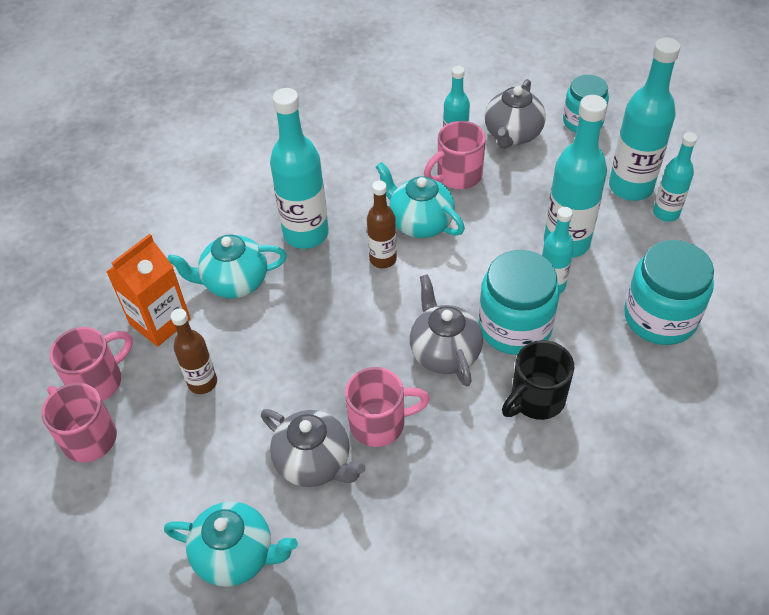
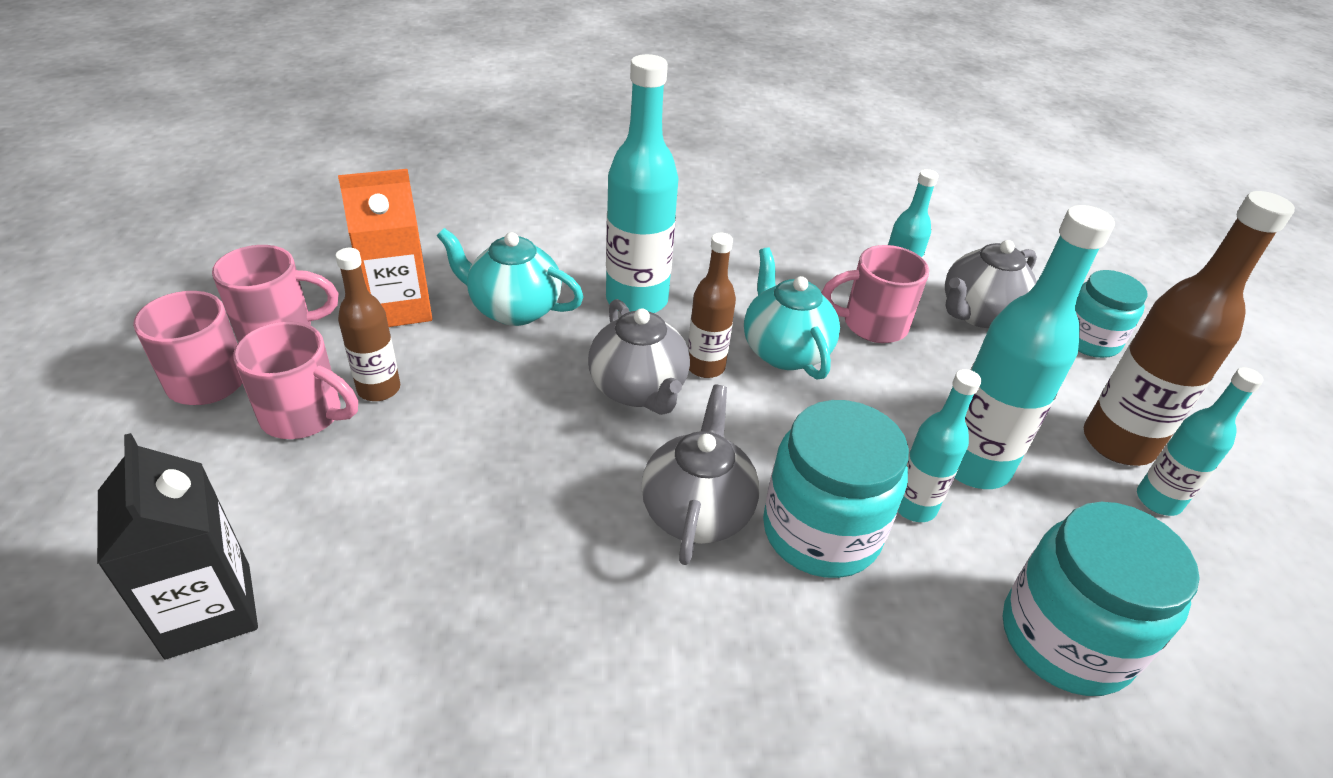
camera: 25 degrees right, 10 degrees down
(236, 555) = (208, 610): turquoise teapot -> black carton
(314, 462) = (412, 552): grey teapot -> grey teapot (639, 390)
(380, 423) = (536, 552): pink mug -> pink mug (304, 415)
(536, 399) = (781, 647): black mug -> none
(630, 187) = (1117, 443): turquoise bottle -> brown bottle

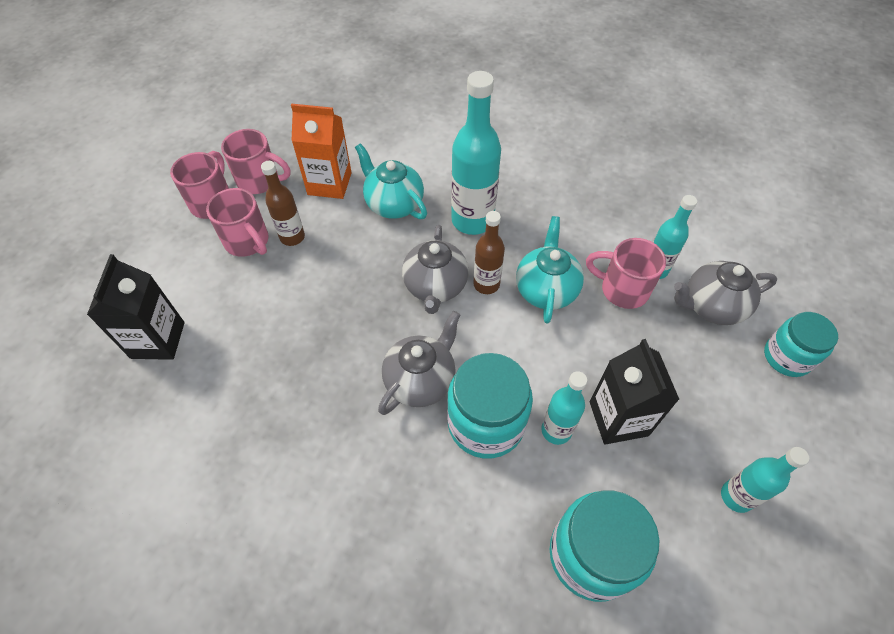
camera: 30 degrees right, 15 degrees up
(973, 465) = (618, 418): turquoise bottle -> black carton
(1117, 443) = (741, 444): brown bottle -> none

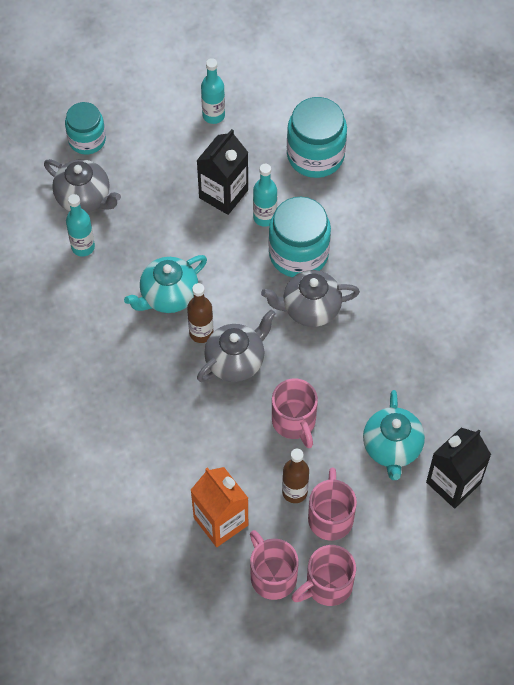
camera: 135 degrees left, 5 degrees up
(393, 204) = (193, 455): turquoise teapot -> turquoise teapot (392, 448)
(472, 220) = (153, 389): turquoise bottle -> none
(622, 289) = (121, 254): pink mug -> pink mug (294, 422)

